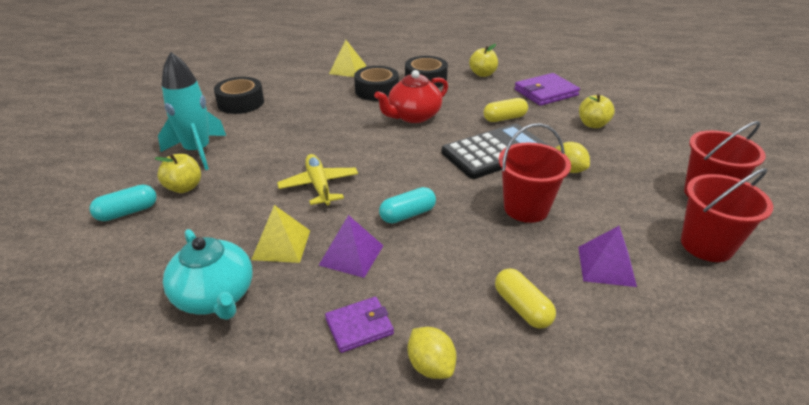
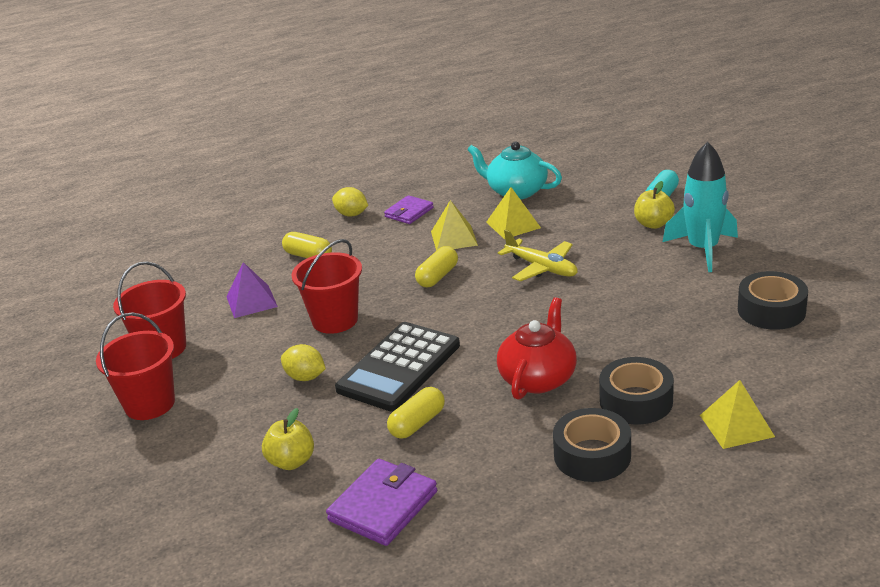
camera: 155 degrees right, 5 degrees down
(351, 255) = (454, 238): purple pyramid -> yellow pyramid
(407, 214) = (437, 276): turquoise capsule -> yellow capsule
(482, 74) = (514, 511): yellow apple -> none

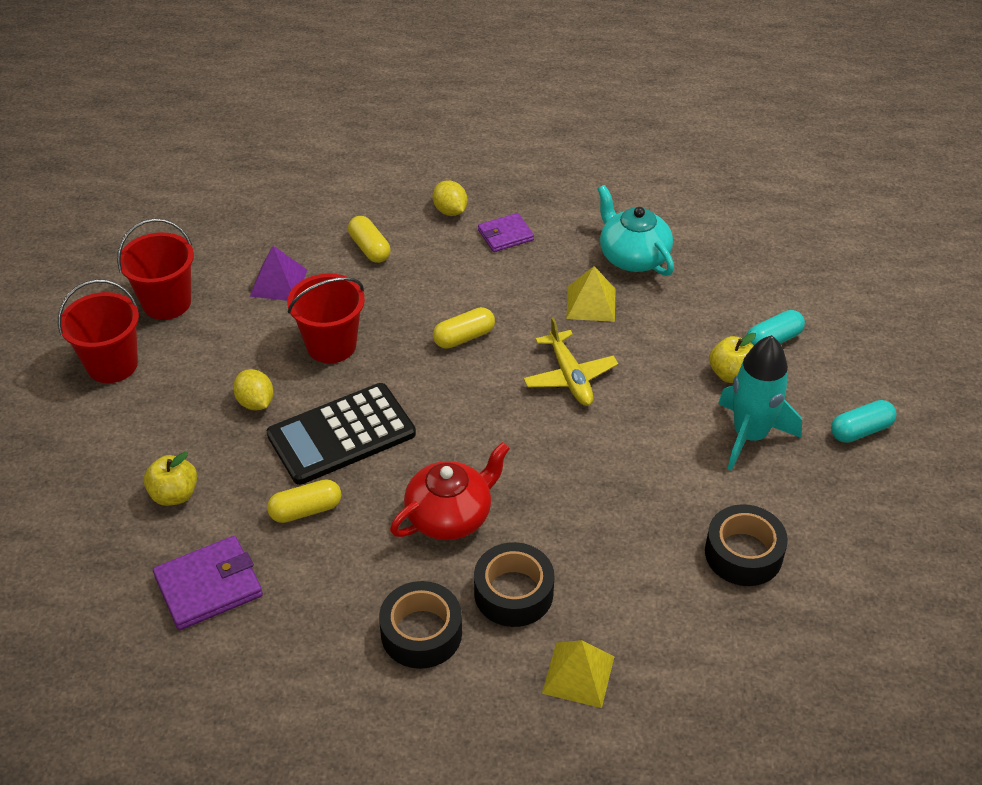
camera: 25 degrees right, 15 degrees up
(454, 238) = (519, 293): yellow pyramid -> none
(771, 219) = (860, 430): none -> turquoise capsule

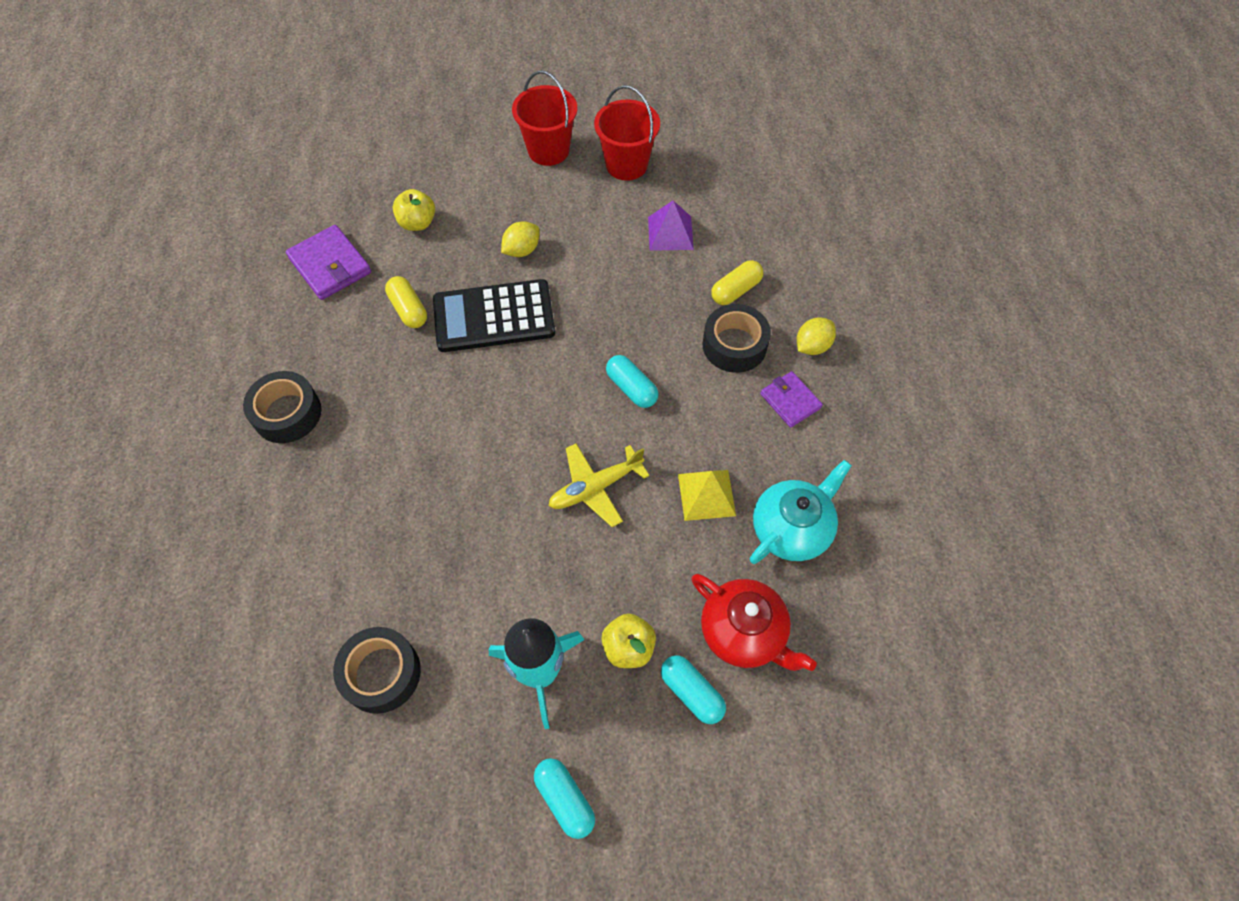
camera: 80 degrees right, 15 degrees up
(331, 345) = (599, 287): red bucket -> none
(341, 434) = (494, 317): black calculator -> black calculator turned 60 degrees counterclockwise
(450, 516) = (410, 413): red teapot -> red teapot (744, 632)
(464, 337) = (631, 388): yellow capsule -> turquoise capsule
(513, 593) = (329, 475): black tape -> black tape (734, 345)
(578, 674) = (244, 537): yellow pyramid -> none

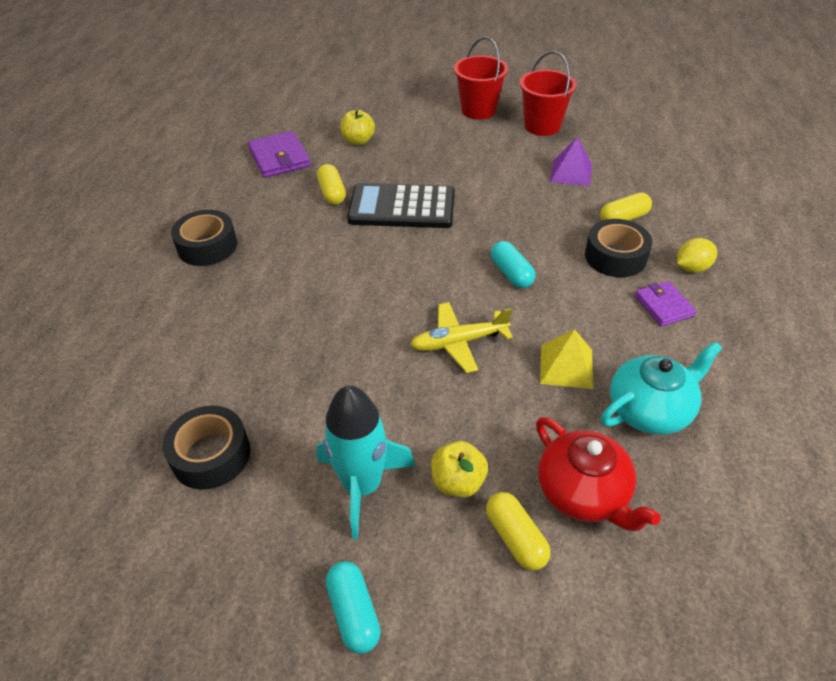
camera: 15 degrees right, 15 degrees down
(522, 250) = (438, 168): yellow lemon -> none
(691, 692) = (515, 538): turquoise capsule -> yellow capsule

